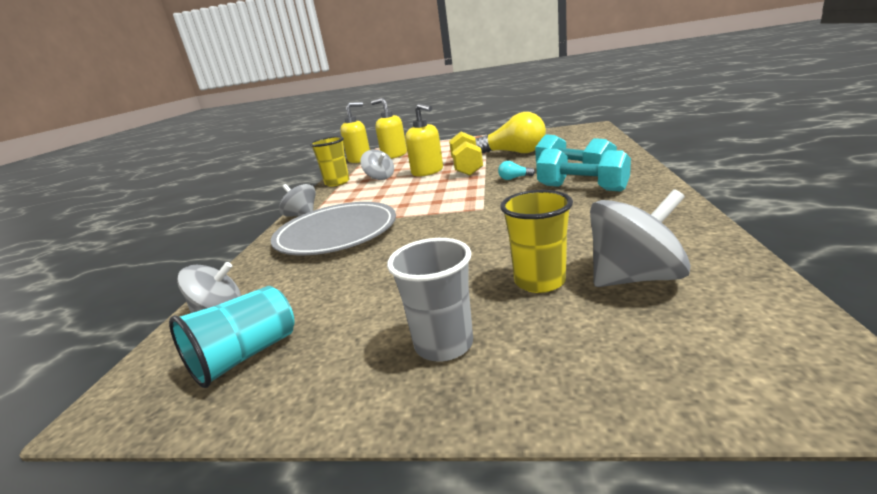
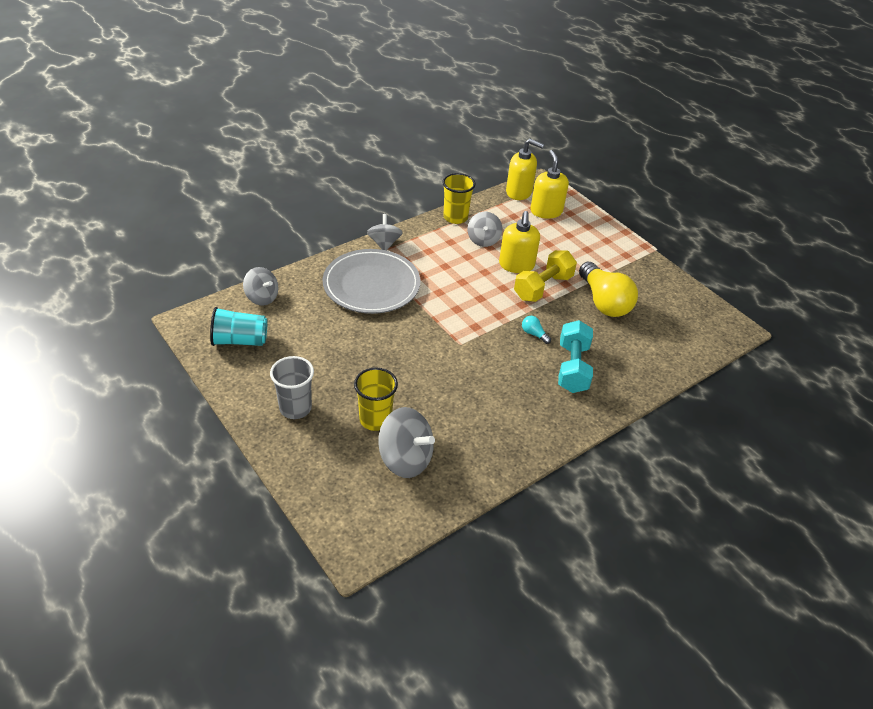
camera: 40 degrees right, 20 degrees up
(582, 188) = (535, 387): turquoise dumbbell -> none

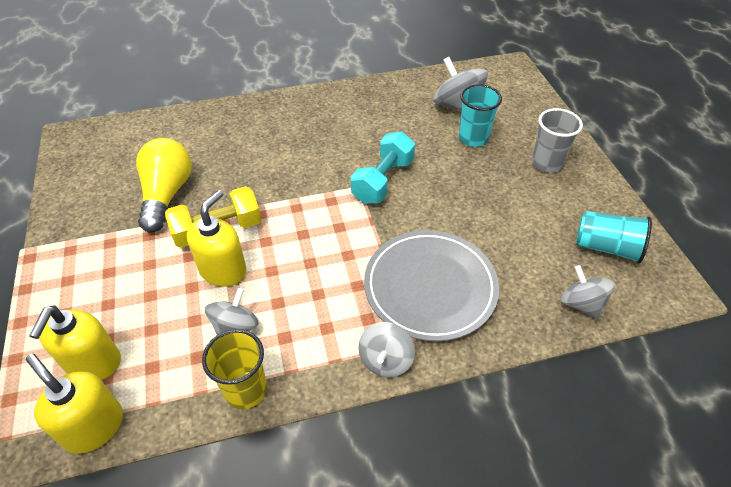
camera: 155 degrees left, 5 degrees up
(375, 419) = (473, 138): yellow cup -> turquoise cup
(534, 334) = (275, 178): turquoise light bulb -> none
(572, 368) = (264, 139): turquoise dumbbell -> turquoise dumbbell (382, 180)

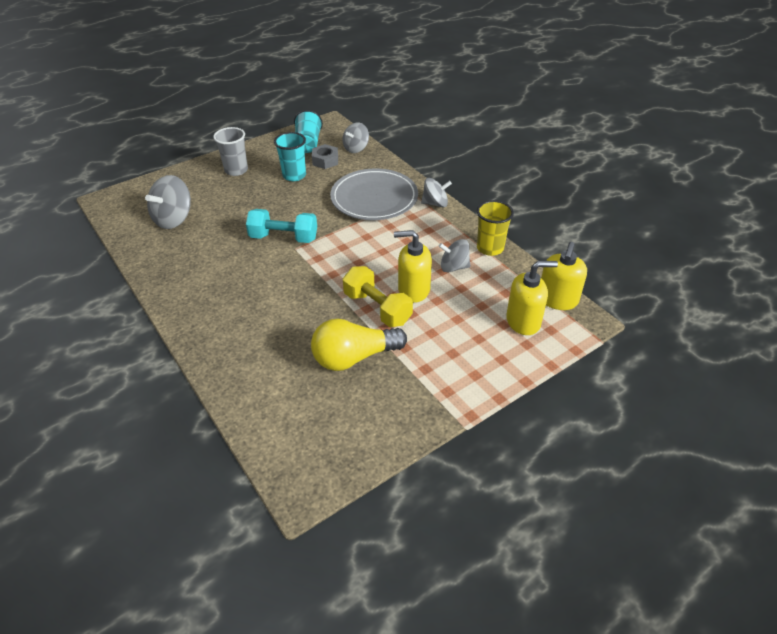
camera: 110 degrees left, 5 degrees down
(473, 138) = (216, 204): turquoise cup -> turquoise cup (294, 175)
(550, 256) = (325, 161): none -> grey nut

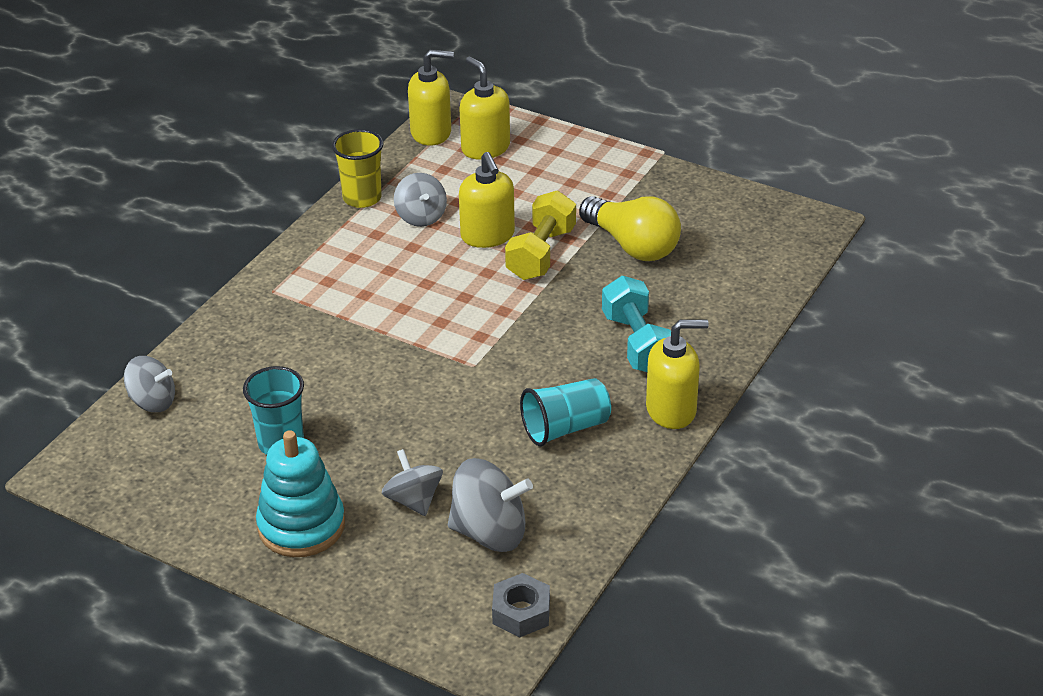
camera: 115 degrees left, 5 degrees down
(186, 312) = (671, 410): none -> yellow soap dispenser
(236, 170) = (301, 526): grey cup -> turquoise stacking toy
(284, 238) = (458, 386): turquoise dumbbell -> turquoise dumbbell (637, 343)
(308, 143) = (161, 469): turquoise cup -> turquoise cup (565, 428)
(325, 161) = (213, 424): grey nut -> grey nut (521, 612)
(374, 198) = (301, 331): grey plate -> none
(435, 203) = (282, 268): grey spinning top -> grey spinning top (413, 500)

